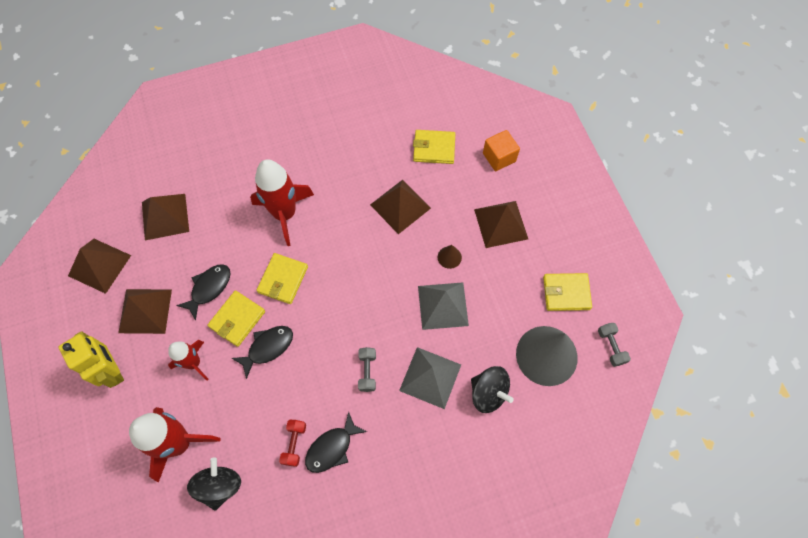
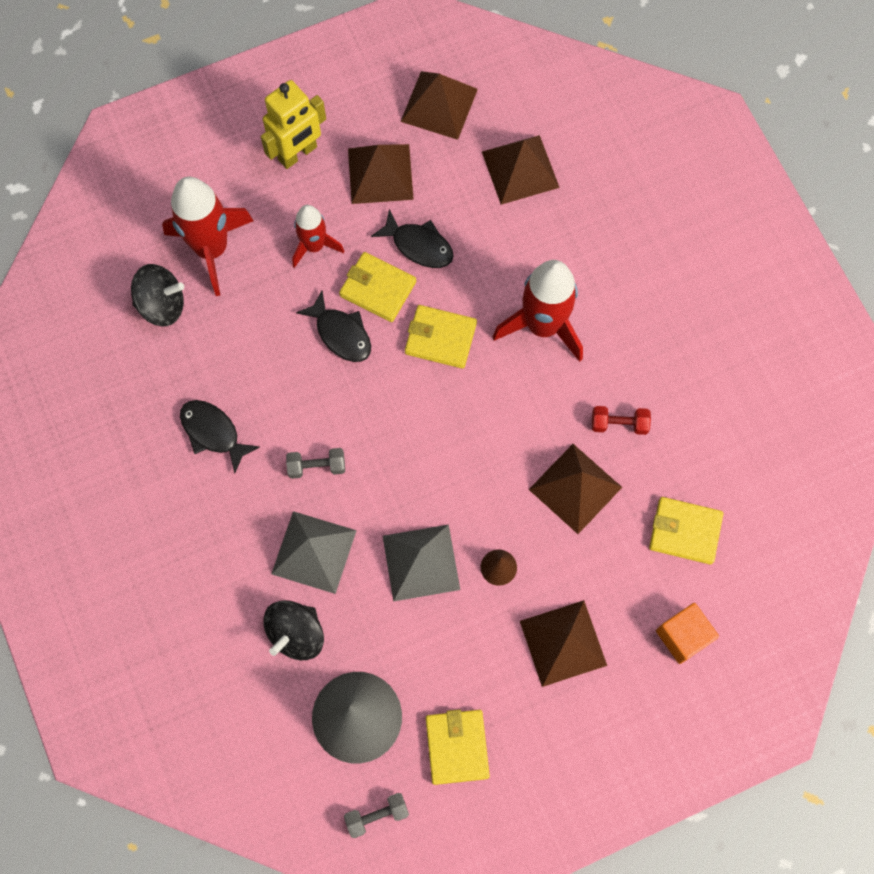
camera: 85 degrees right, 5 degrees up
(294, 444) = (216, 385): red dumbbell -> red dumbbell (619, 424)
(434, 148) = (685, 531): yellow wallet -> yellow wallet turned 75 degrees counterclockwise

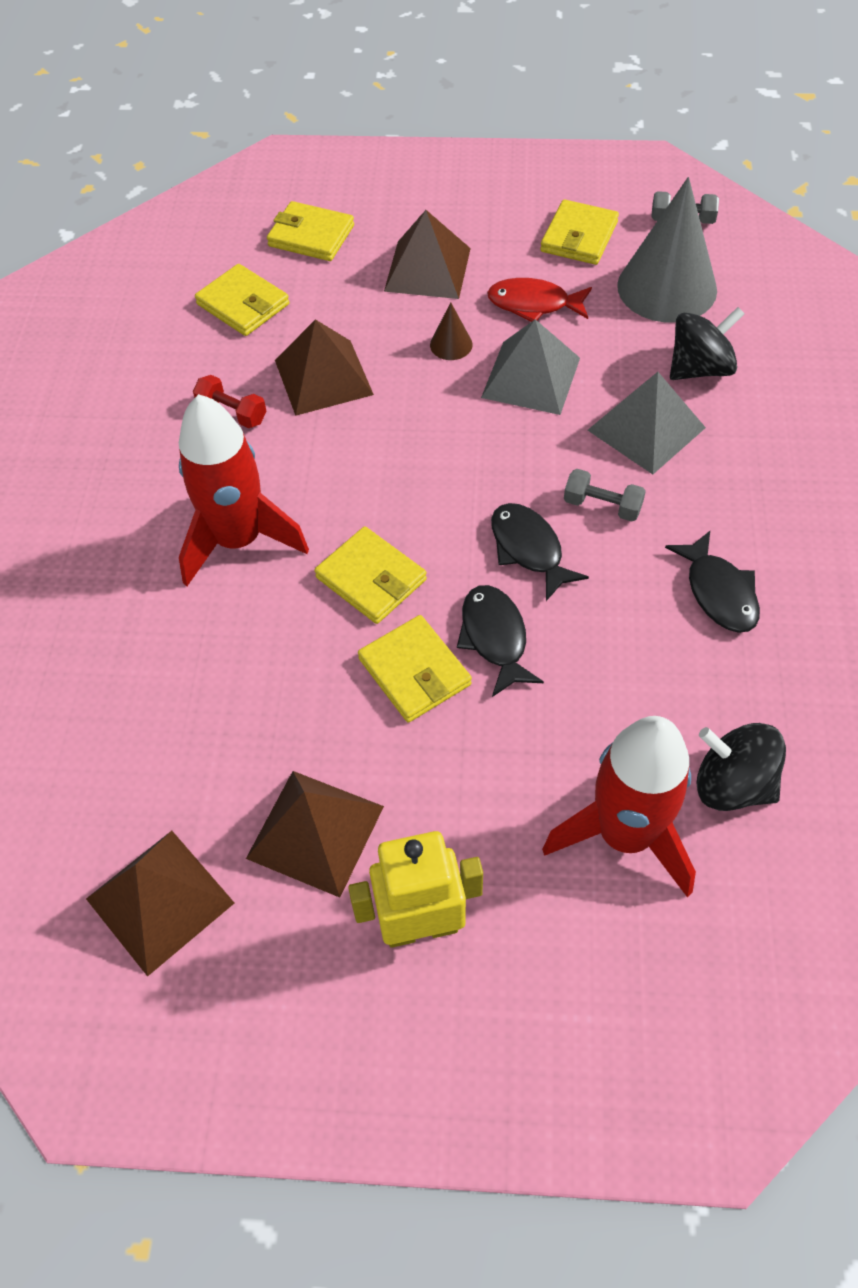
camera: 150 degrees left, 15 degrees down
(314, 246) = (471, 768): red rocket -> none
(419, 245) = (326, 703): black fish -> black fish (529, 549)
(456, 643) = (533, 304): none -> red fish
(520, 169) = (120, 743): brown pyramid -> none
(683, 636) = (311, 236): orange cube -> yellow wallet

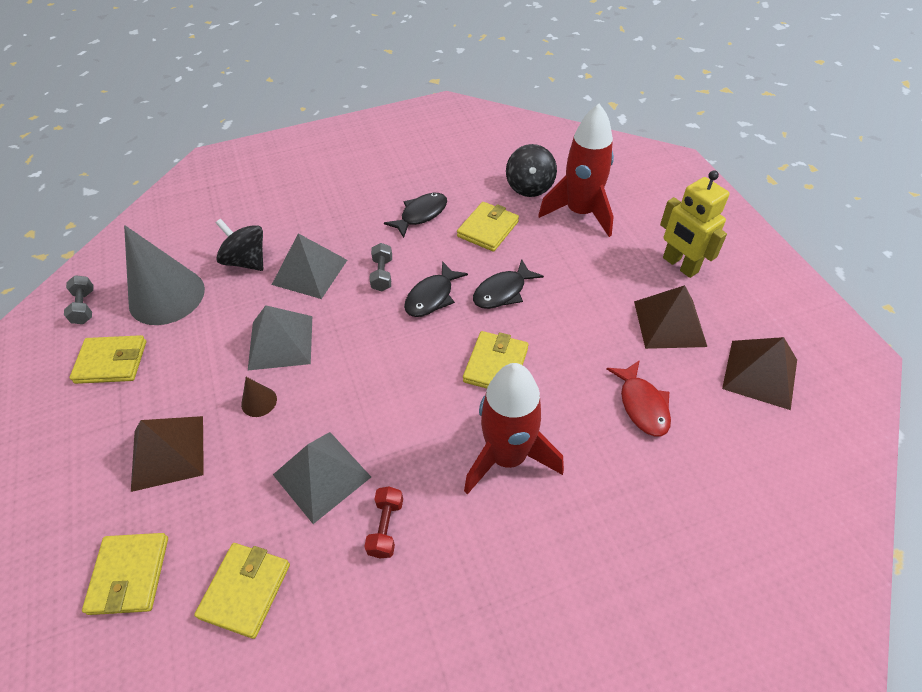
camera: 115 degrees left, 5 degrees down
(323, 377) = (322, 476): brown pyramid -> grey pyramid
(414, 672) = (547, 318): yellow wallet -> yellow wallet (488, 229)
(533, 304) = (200, 365): red fish -> red fish (642, 405)

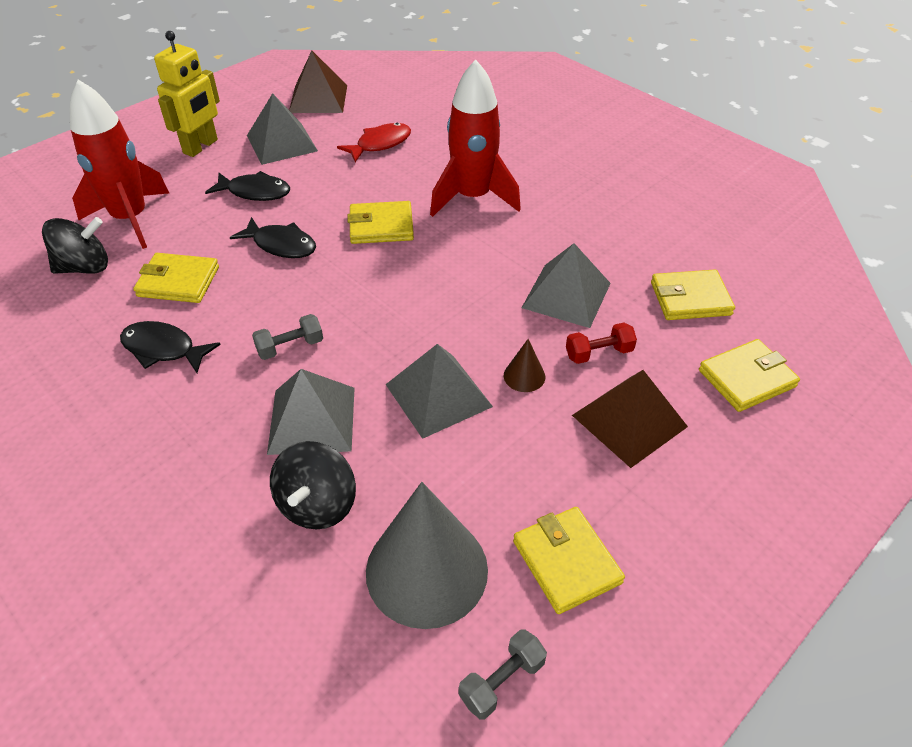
camera: 115 degrees left, 5 degrees down
(386, 527) = (579, 242): red dumbbell -> red dumbbell (599, 353)
(432, 297) = (310, 294): black fish -> black fish (255, 192)
(669, 323) = (281, 143): brown pyramid -> grey pyramid

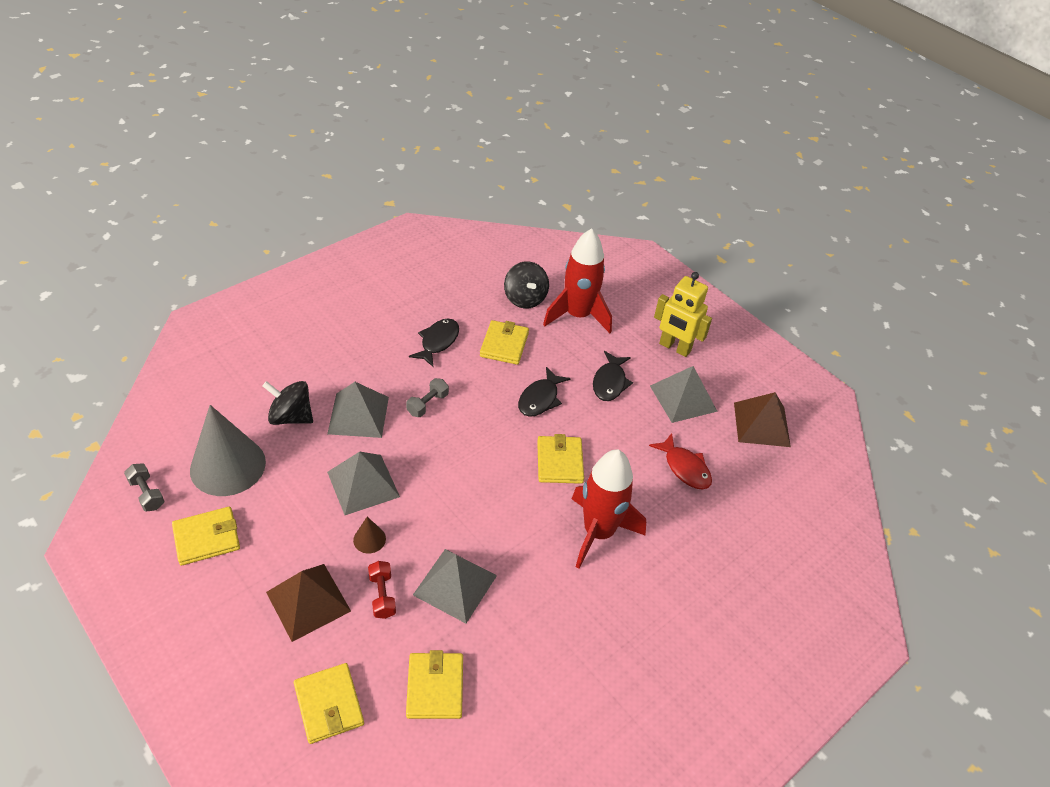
camera: 90 degrees right, 0 degrees up
(290, 347) = (427, 404): grey dumbbell -> grey dumbbell turned 60 degrees clockwise

